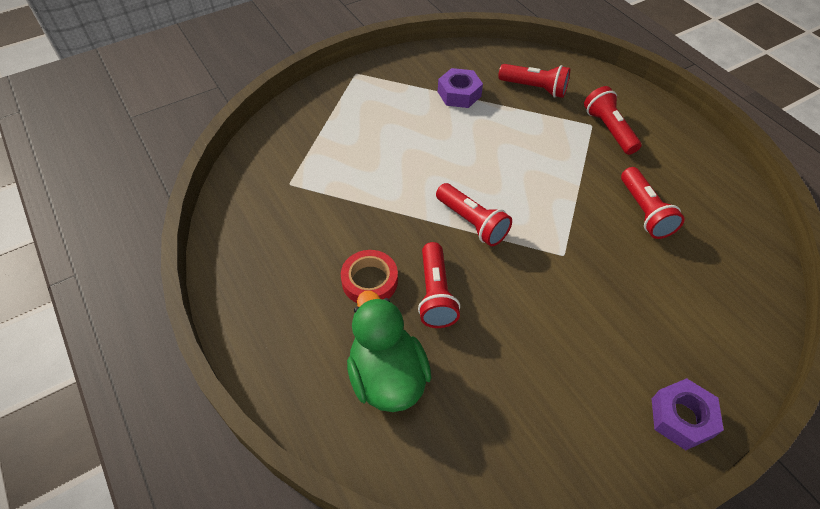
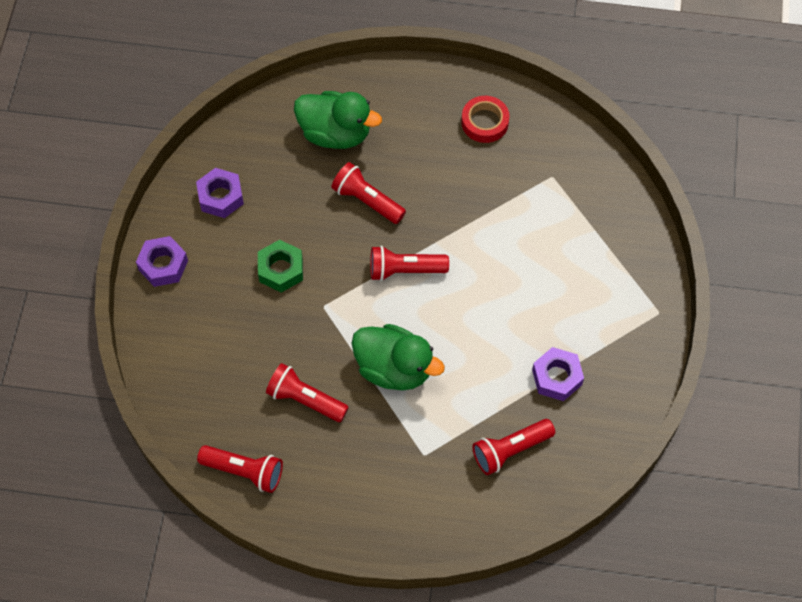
camera: 130 degrees right, 10 degrees up
(369, 281) = (413, 170): red tape -> red tape (485, 122)
(556, 177) = (394, 368): none -> green duck
(560, 428) = (221, 197): none -> purple nut
(570, 310) = (281, 270): none -> green nut
(609, 130) = (406, 463): red flashlight -> red flashlight (244, 471)

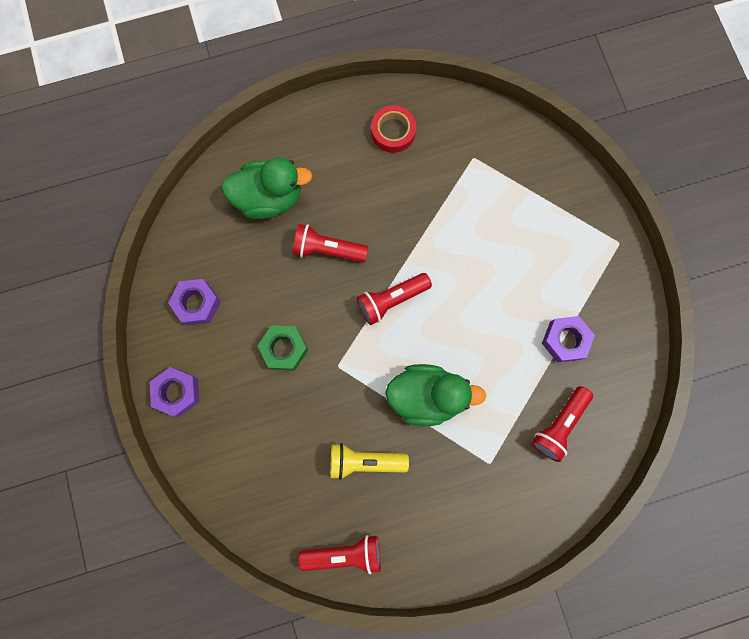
camera: 25 degrees left, 15 degrees up
(305, 399) = (365, 461): red flashlight -> yellow flashlight

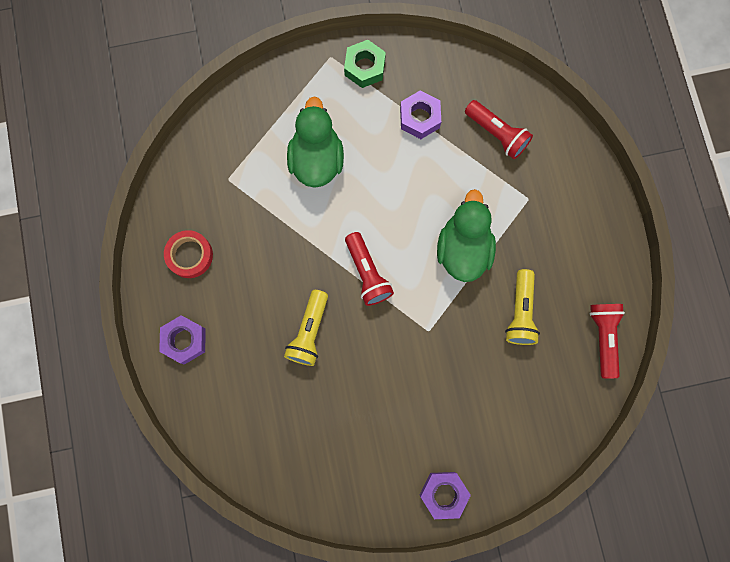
camera: 85 degrees left, 0 degrees up
(197, 303) = (353, 470): purple nut -> purple nut (184, 340)
(269, 198) = (247, 388): green duck -> green duck (316, 160)
(284, 349) = (407, 382): green nut -> green nut (364, 67)
(327, 249) = (309, 332): red flashlight -> yellow flashlight

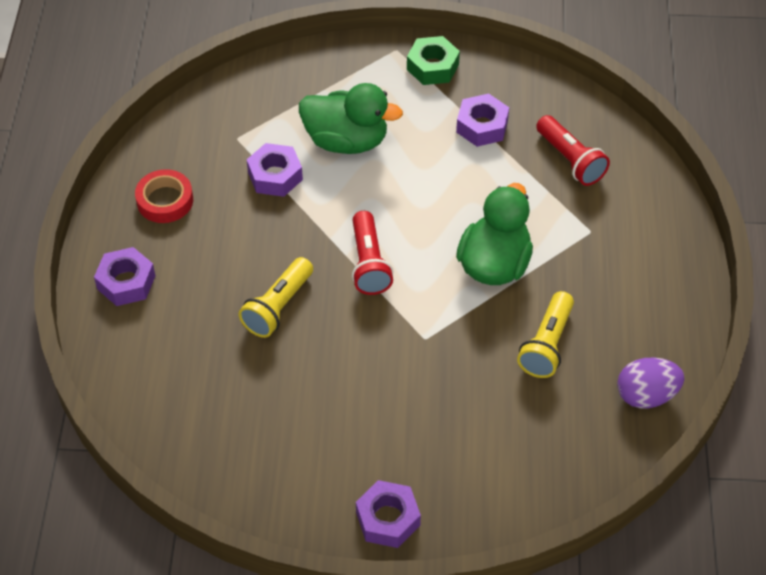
camera: 15 degrees right, 25 degrees down
(270, 209) = (275, 176): none -> purple nut
(316, 160) = (346, 141): green duck -> green duck turned 90 degrees clockwise
(603, 337) = (646, 395): red flashlight -> purple egg

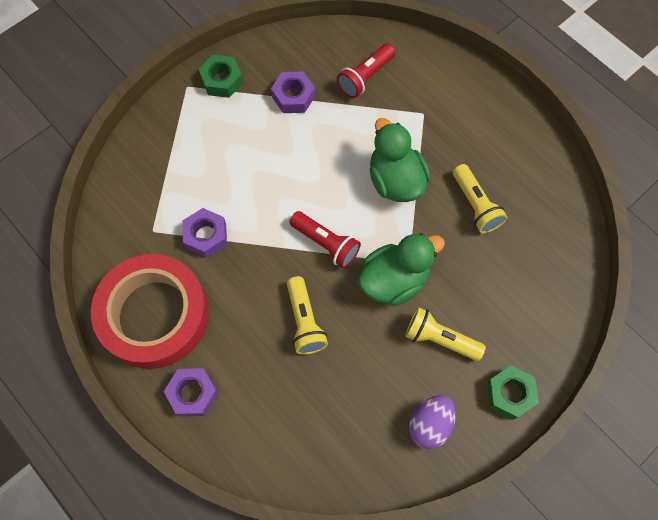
camera: 45 degrees left, 15 degrees up
(165, 200) = (154, 315): red tape -> red tape, size x2.24
(346, 141) = (224, 174): green duck -> green duck (394, 280)
(378, 421) = (440, 339): none -> yellow flashlight
(388, 519) = (510, 394): purple nut -> green nut
(570, 160) = (365, 77): red flashlight -> red flashlight turned 120 degrees clockwise
(646, 395) = (554, 189): purple egg -> purple egg (430, 424)

